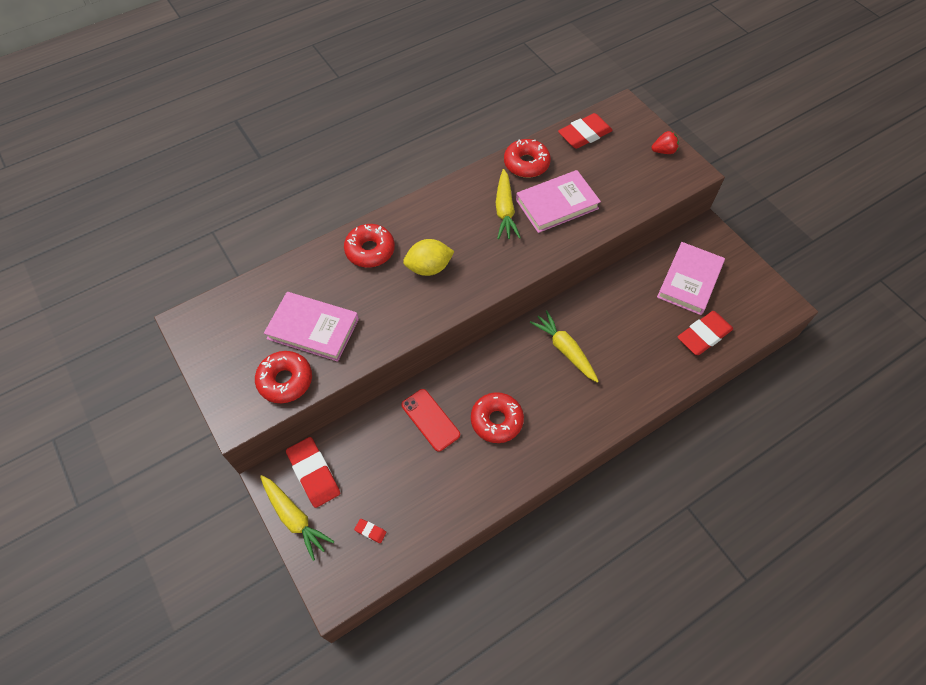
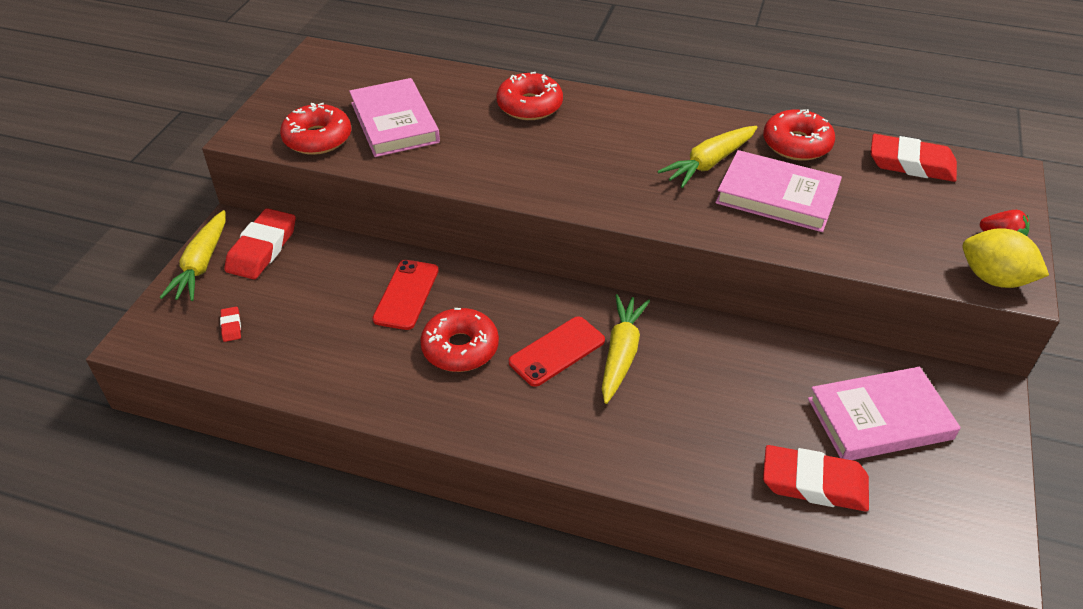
camera: 50 degrees right, 15 degrees down
(429, 268) = (560, 153): yellow lemon -> yellow lemon (994, 279)
(538, 377) = (557, 351): none -> red phone

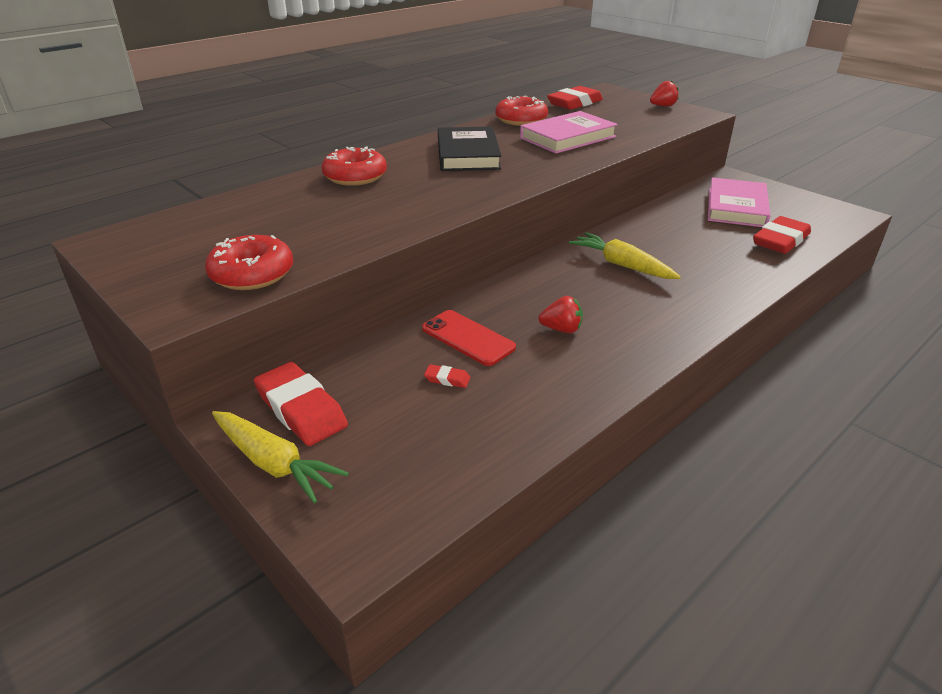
camera: 60 degrees left, 10 degrees down
(231, 326) = (407, 463): red eraser -> red eraser (447, 379)
(394, 122) = (288, 232): pink book -> none
(460, 348) = (561, 329): red donut -> red strawberry
(557, 351) = (600, 288): red phone -> none
(649, 147) = (468, 154): none -> black book
(709, 163) = (510, 144): yellow carrot -> none
(994, 279) = (693, 116): yellow lemon -> none

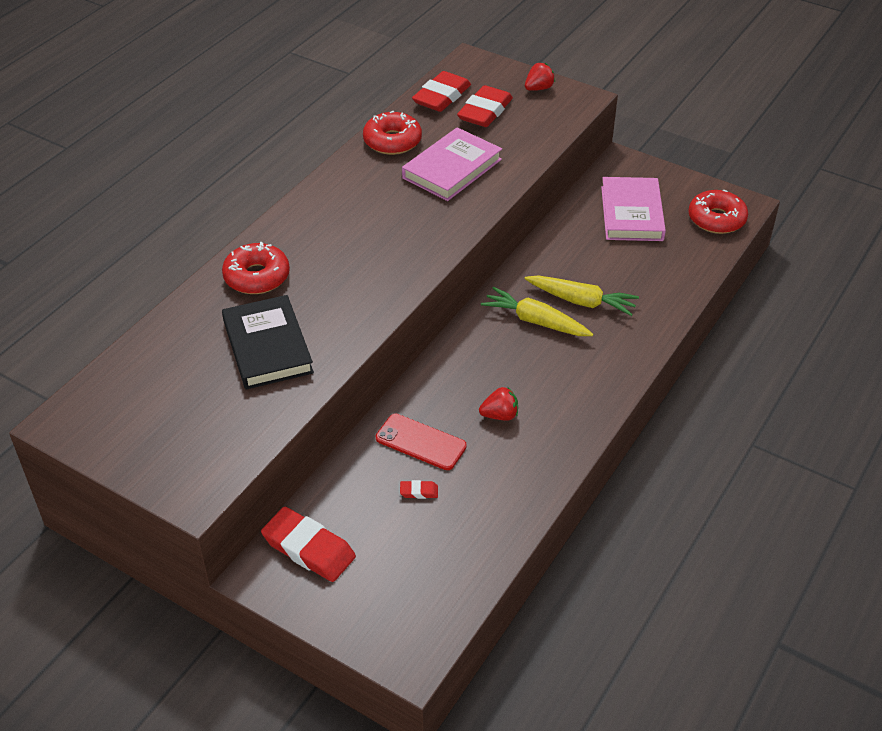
camera: 15 degrees left, 10 degrees up
(252, 274) = (233, 437): red donut -> red donut (716, 219)
(274, 463) = (313, 603): yellow carrot -> yellow carrot (581, 301)
(468, 154) = (357, 218): black book -> black book (267, 346)
(780, 241) = (678, 258): red eraser -> red eraser (485, 111)

